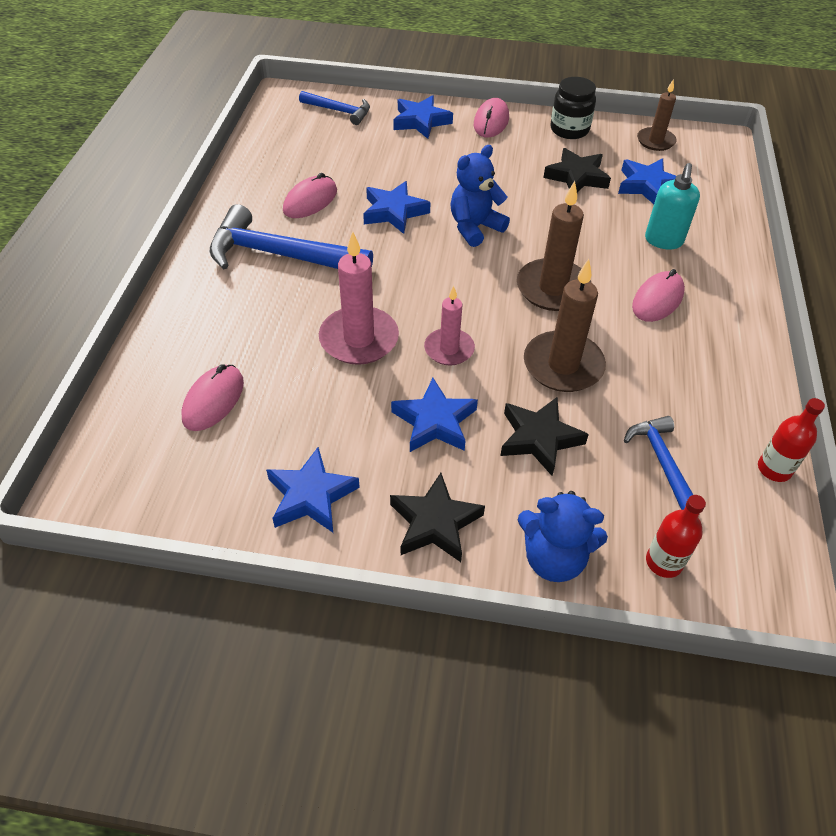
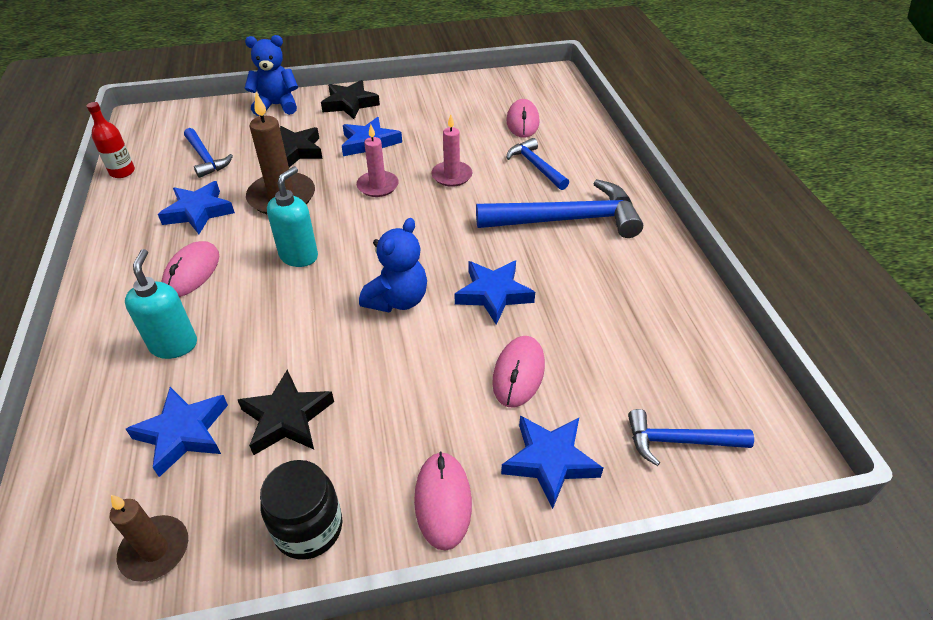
camera: 160 degrees right, 5 degrees down
(257, 324) = (536, 166): none -> blue hammer
(310, 201) = (589, 281): pink mouse -> pink mouse (518, 373)
(311, 496) = (427, 99): blue star -> blue star (198, 212)
(359, 339) = (452, 176): pink candle -> pink candle, size x0.63
(553, 288) = (299, 256): brown candle -> turquoise soap dispenser
(664, 562) = (211, 117): red bottle -> none

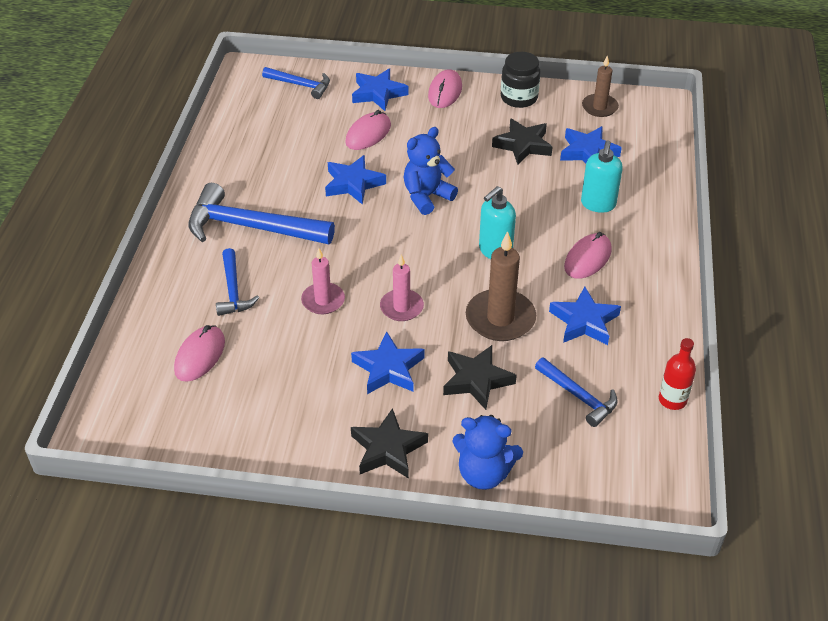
camera: 160 degrees left, 0 degrees up
(205, 158) = (578, 396): blue hammer -> blue hammer turned 150 degrees clockwise

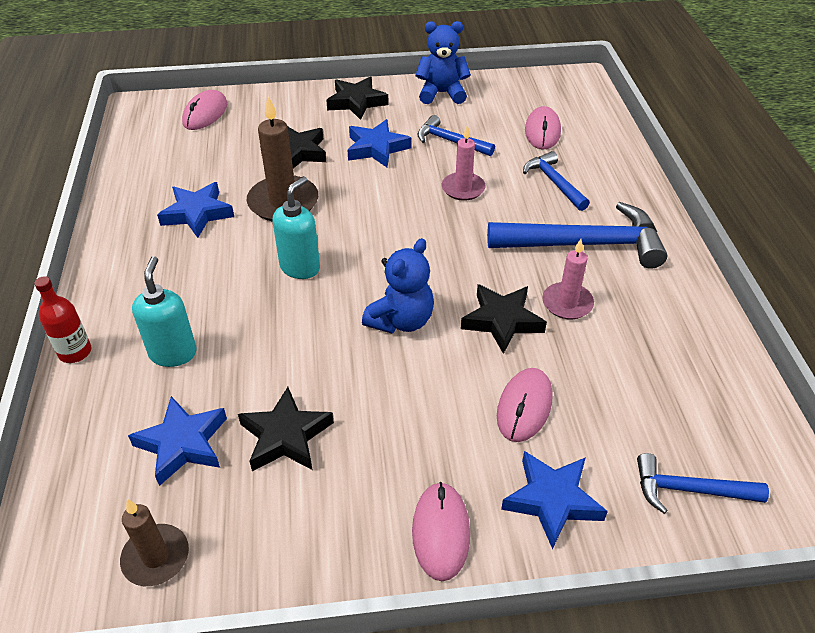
camera: 165 degrees right, 0 degrees up
(353, 184) = (502, 321): blue star -> black star
(401, 307) = (384, 195): pink candle -> pink candle (567, 303)
(484, 473) = (279, 100): blue teddy bear -> blue teddy bear (441, 93)
(519, 98) = (305, 548): black jar -> none
(578, 396) = (204, 155): blue hammer -> blue hammer (450, 141)
(587, 259) = (191, 278): pink mouse -> pink mouse (205, 114)
(672, 400) = (119, 166): red bottle -> red bottle (75, 352)

